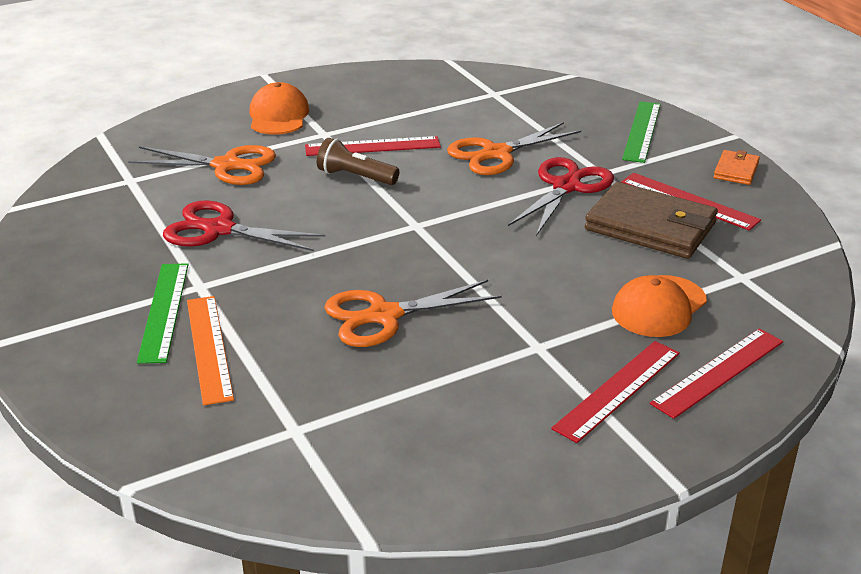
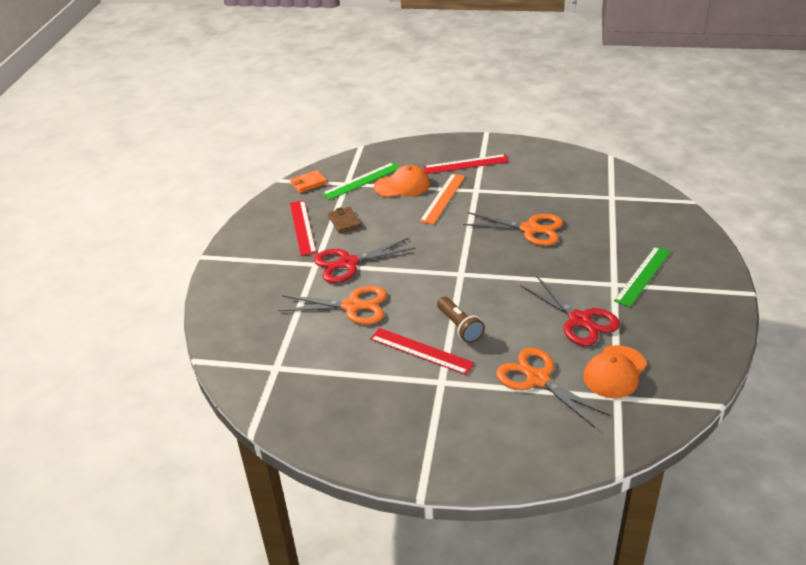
camera: 140 degrees left, 5 degrees up
(209, 348) = (629, 246): orange ruler -> orange ruler (443, 198)
(278, 116) = (457, 422): orange cap -> orange cap (614, 372)
(642, 131) = (244, 284): green ruler -> green ruler (361, 181)
(650, 226) = (344, 222): brown wallet -> brown wallet, size x0.49
(718, 372) = (419, 156): red ruler -> none
(736, 170) = (247, 234): orange wallet -> orange wallet (308, 183)

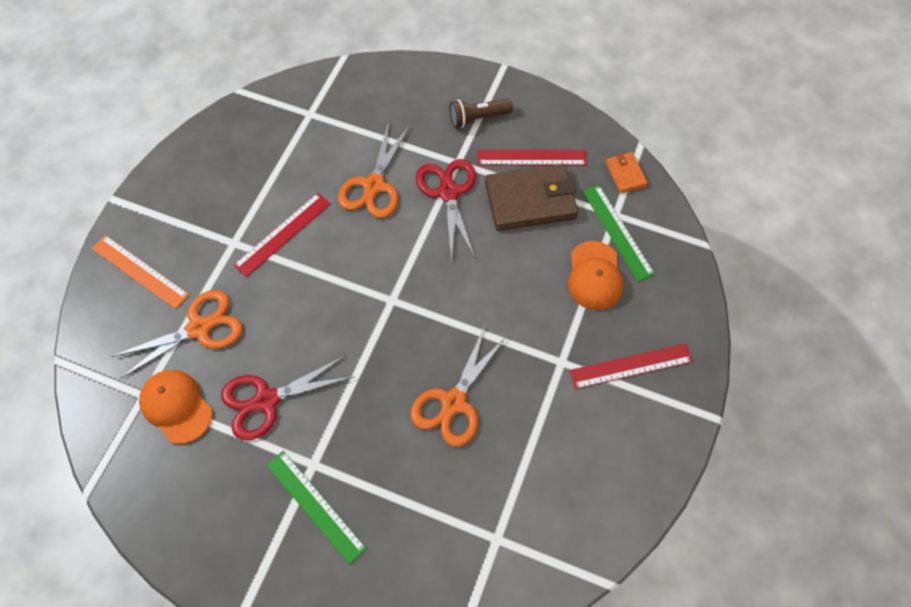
camera: 100 degrees right, 25 degrees up
(344, 222) = (530, 200): brown wallet -> brown wallet, size x2.03
(443, 198) = (552, 317): orange ruler -> orange ruler (140, 271)
(459, 327) = (303, 277): brown flashlight -> brown flashlight (478, 118)
(466, 164) = (631, 366): red ruler -> red ruler turned 75 degrees clockwise

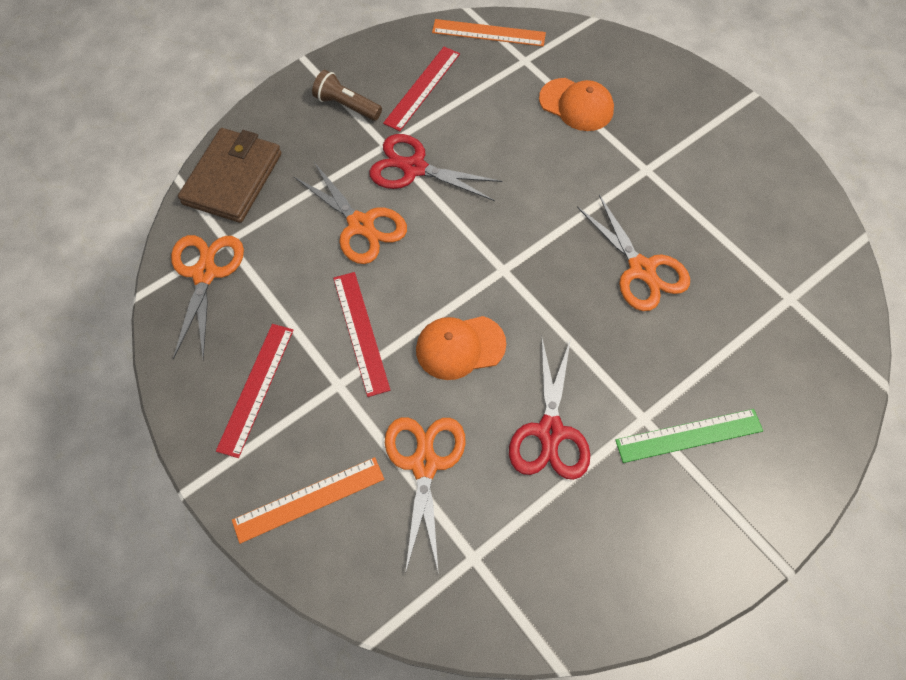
camera: 60 degrees left, 0 degrees up
(176, 406) = (507, 527): orange cap -> orange cap (460, 347)
(277, 116) = (205, 273): none -> orange scissors
(478, 118) = (346, 105): brown flashlight -> brown flashlight turned 105 degrees clockwise
(530, 200) = (467, 111): brown wallet -> brown wallet (232, 178)
(617, 232) = (543, 67): green ruler -> none
(625, 174) = (488, 33): orange wallet -> orange ruler
(631, 366) = (677, 124): red ruler -> red ruler (256, 388)

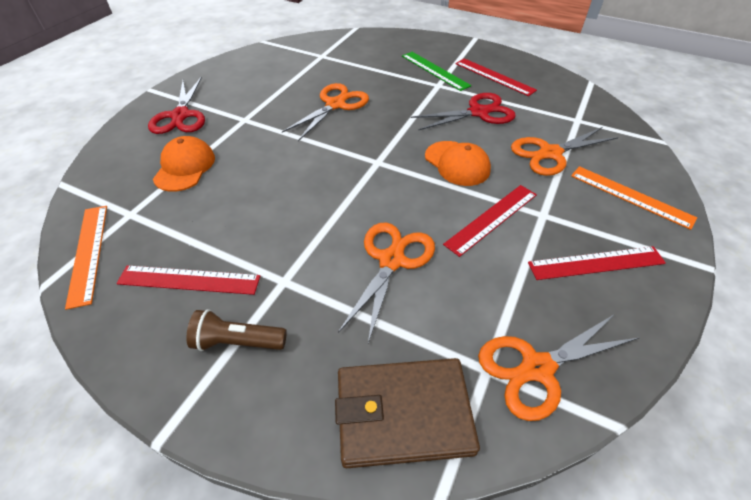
camera: 115 degrees left, 15 degrees down
(346, 105) = (237, 341): brown flashlight -> brown flashlight turned 90 degrees clockwise
(414, 168) = (304, 247): red scissors -> red scissors (180, 116)
(637, 515) = (494, 76): none -> red ruler

